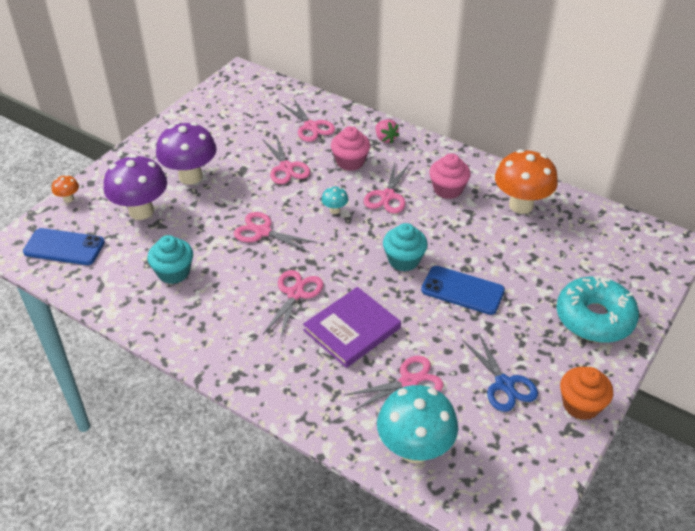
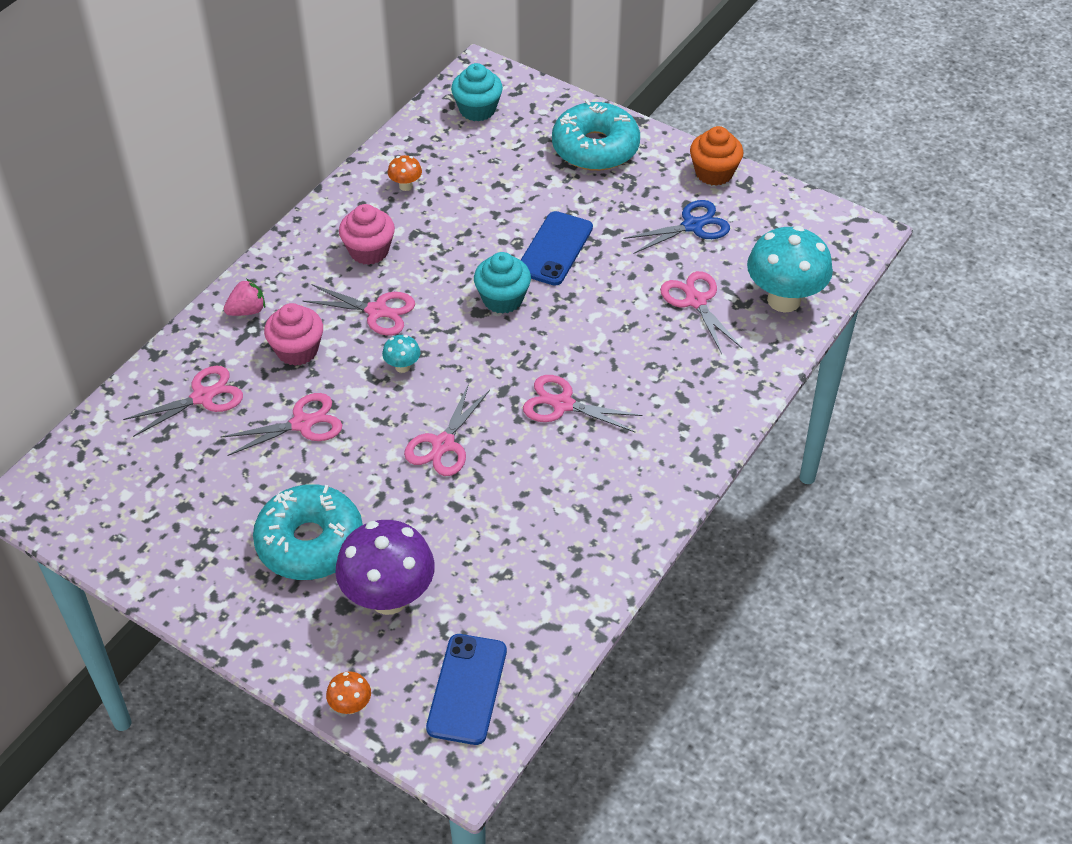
camera: 90 degrees left, 5 degrees up
(173, 272) = (523, 540): turquoise cupcake -> turquoise cupcake (477, 109)
(190, 176) = (310, 542): purple mushroom -> turquoise donut
(352, 329) = (620, 349): purple book -> none
(521, 205) = (406, 186): orange mushroom -> orange mushroom, size x0.44

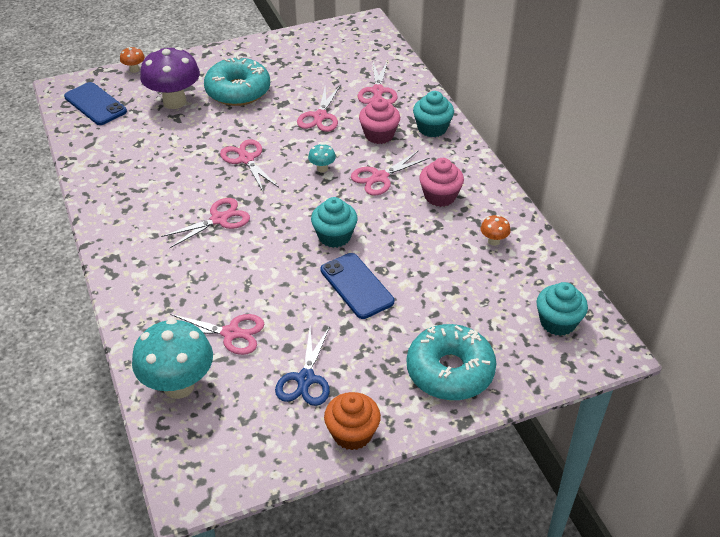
camera: 125 degrees right, 5 degrees down
(247, 311) = (432, 128): pink strawberry -> turquoise cupcake

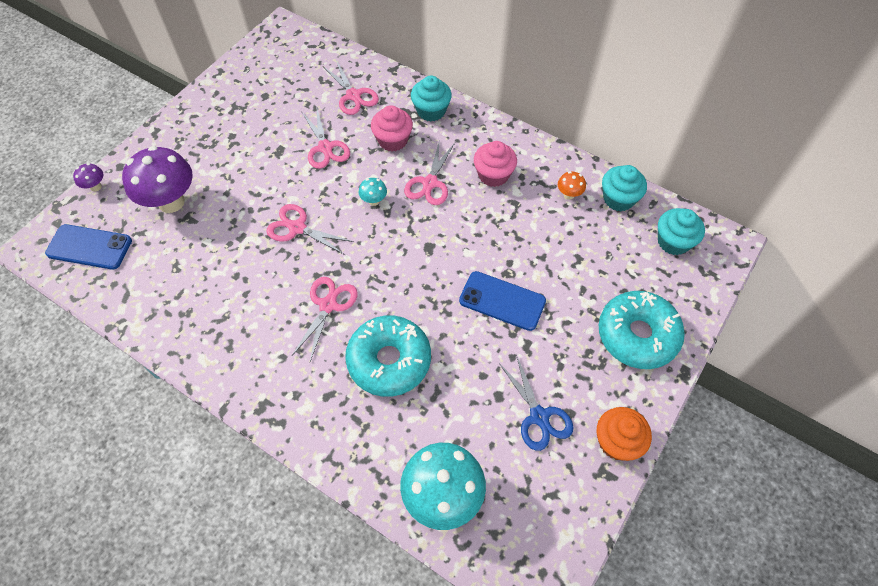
camera: 35 degrees left, 15 degrees up
(134, 70) = (96, 187): orange mushroom -> purple mushroom
(231, 333) = (440, 413): pink scissors -> none
(238, 91) = (224, 159): turquoise donut -> turquoise donut (389, 360)
(334, 236) = (443, 263): turquoise cupcake -> turquoise cupcake (618, 199)

